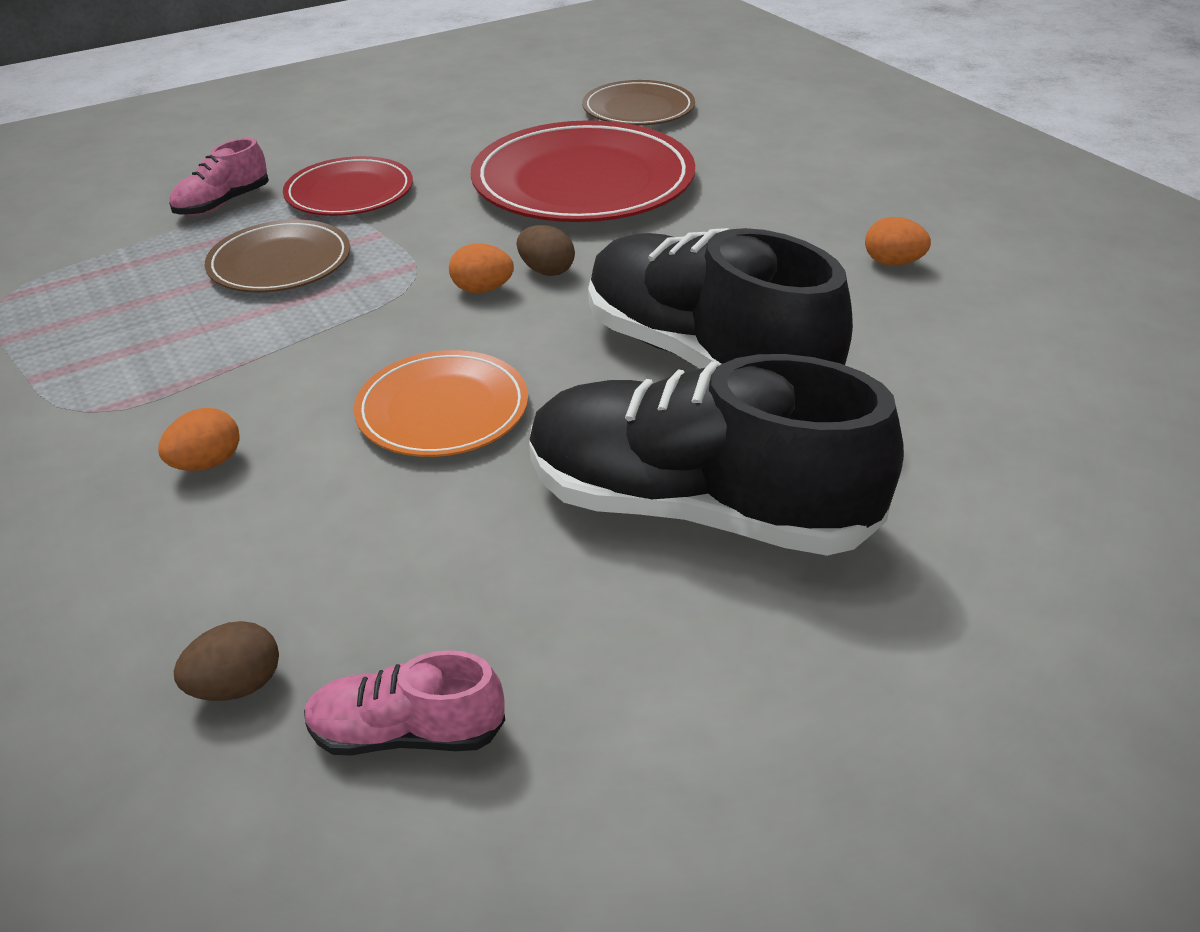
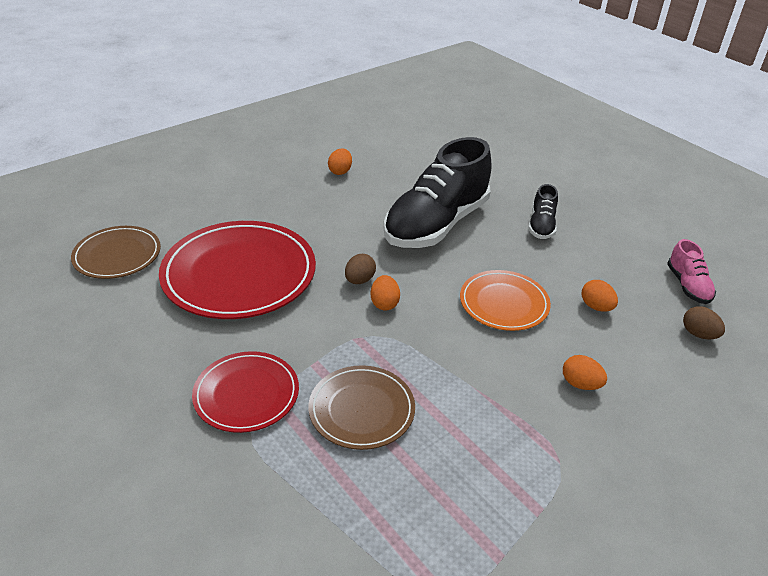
camera: 100 degrees left, 0 degrees up
(223, 203) = (261, 478): pink shoe -> none
(390, 532) = (596, 307): none -> orange egg
(697, 508) = (541, 225): black shoe -> black shoe, size x0.45

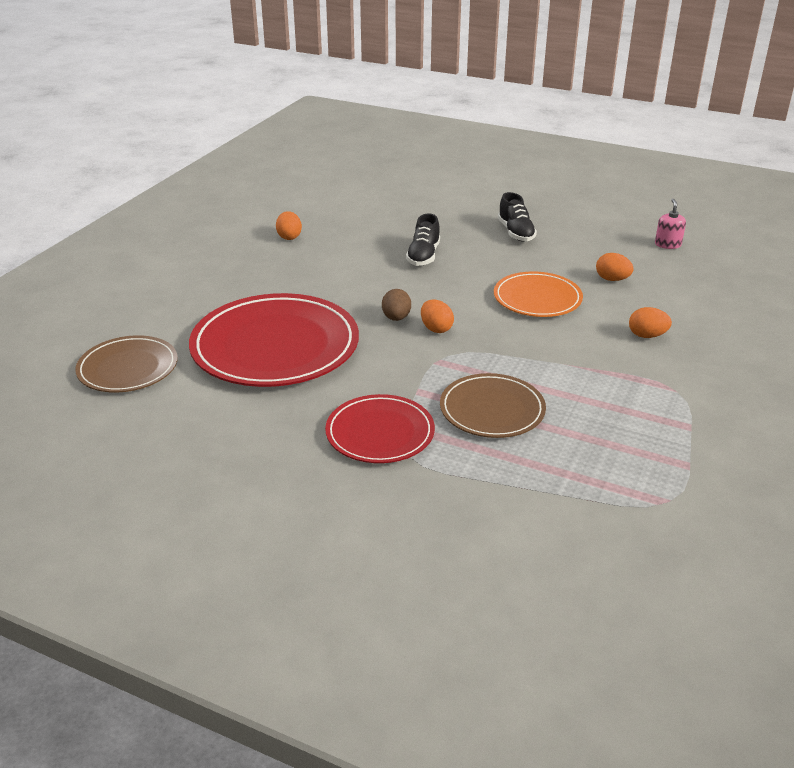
camera: 25 degrees left, 5 degrees down
(436, 224) = (423, 256): black shoe -> black shoe, size x0.45
(687, 286) = (667, 244): pink shoe -> pink soap dispenser
(698, 334) = (703, 275): brown egg -> none

